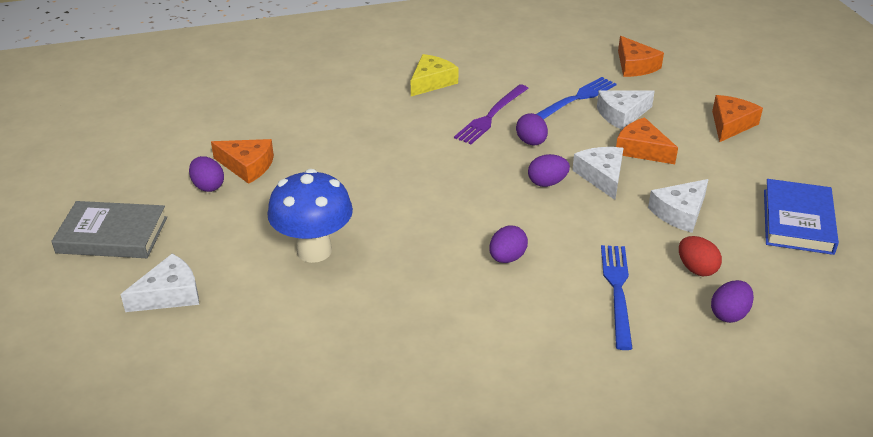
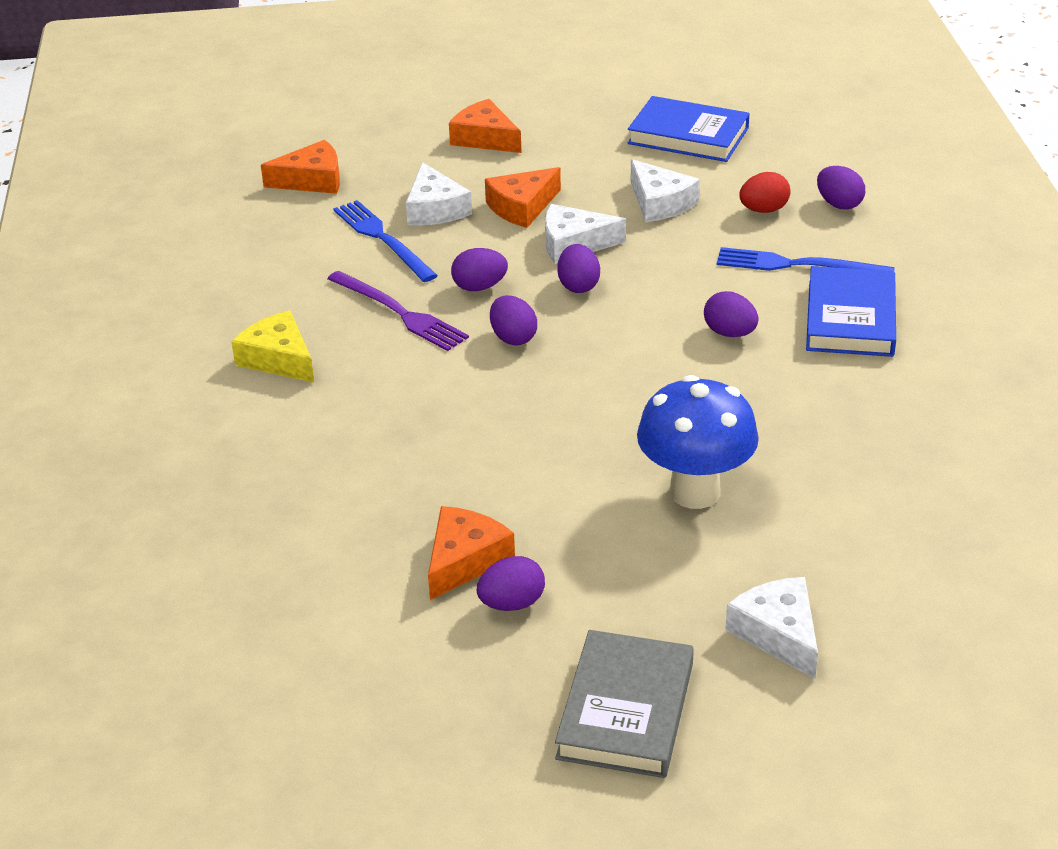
camera: 80 degrees left, 0 degrees up
(475, 161) = (513, 338): none -> purple egg
(547, 324) = (850, 318): none -> blue book

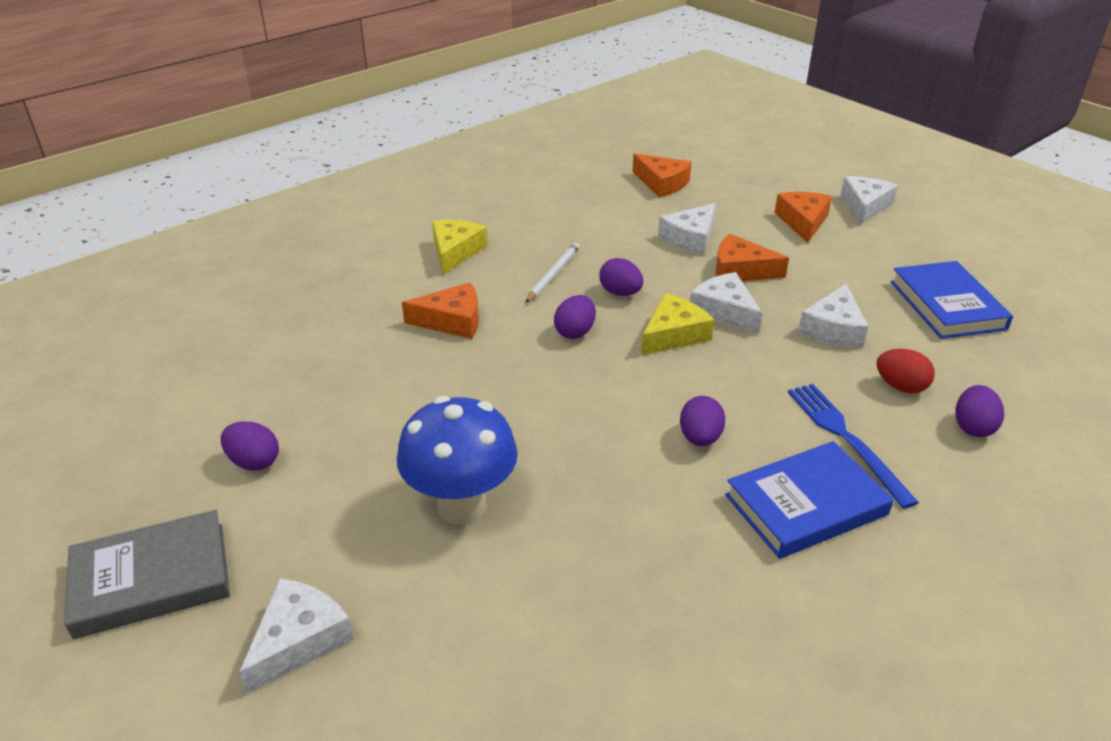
camera: 55 degrees right, 0 degrees up
(382, 239) = (629, 233): blue fork -> none
(400, 313) = (553, 274): purple fork -> white pencil
(464, 560) = (291, 418): orange cheese -> orange cheese (452, 321)
(500, 96) = (864, 206): none -> white cheese
(578, 286) = (673, 335): purple egg -> yellow cheese

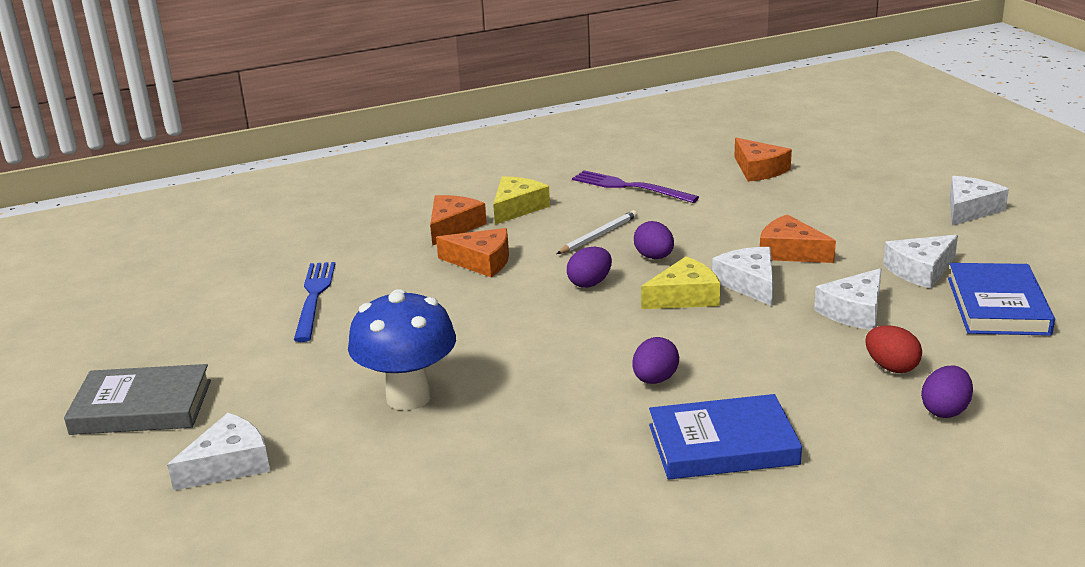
camera: 20 degrees right, 10 degrees down
(254, 462) = (258, 342): purple egg -> none
(553, 215) = (630, 187): none -> purple fork
(690, 238) = (756, 219): white cheese -> white cheese (921, 270)
(803, 222) = (888, 217): orange cheese -> orange cheese (453, 227)
(846, 438) = (801, 400): blue fork -> blue fork (314, 297)

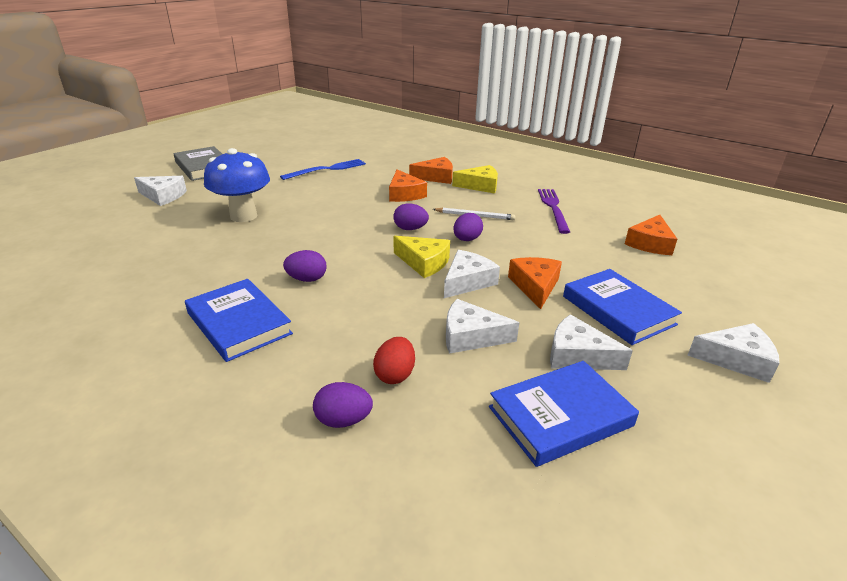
camera: 55 degrees right, 5 degrees up
(864, 228) = (618, 310): none -> blue book

